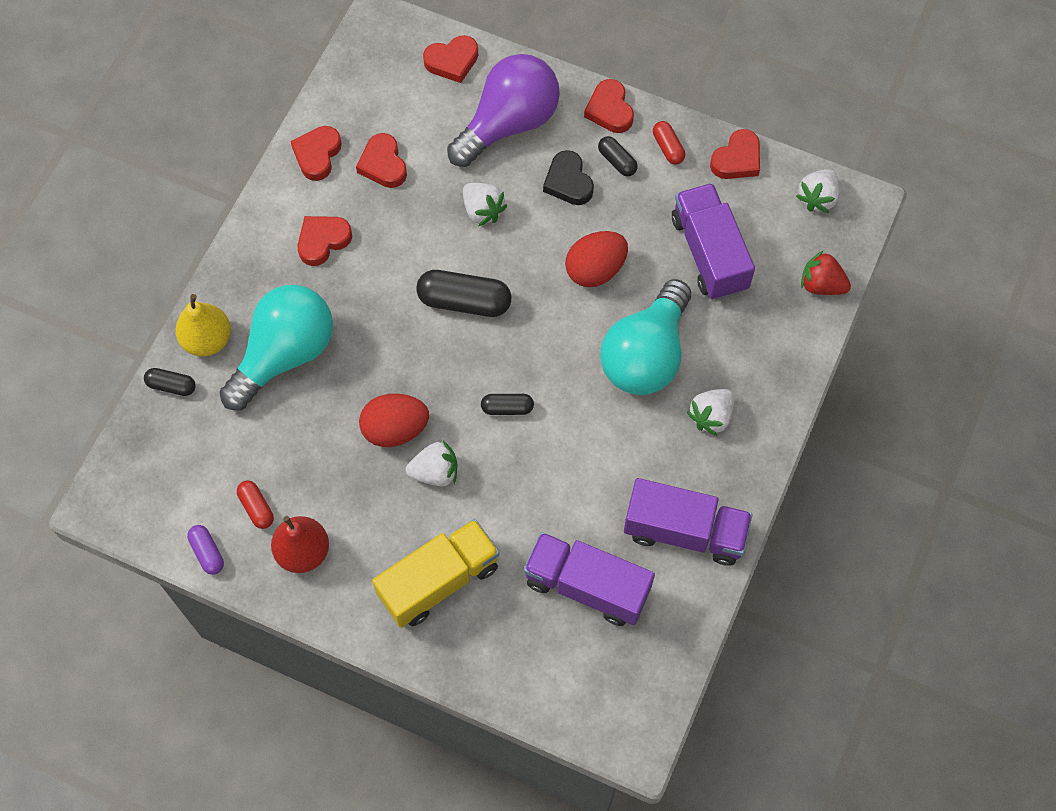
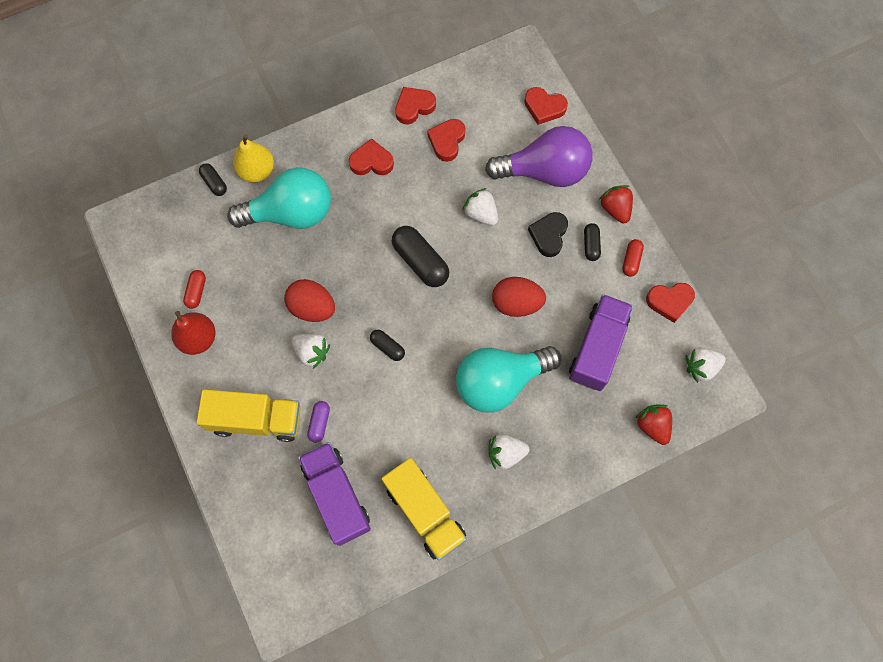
camera: 40 degrees right, 5 degrees up
(207, 552) = (148, 296): purple capsule -> purple capsule (319, 423)
(483, 210) = (481, 214): white strawberry -> white strawberry turned 135 degrees clockwise
(609, 110) = (615, 209): red heart -> red strawberry
(684, 531) = (424, 512): purple truck -> yellow truck

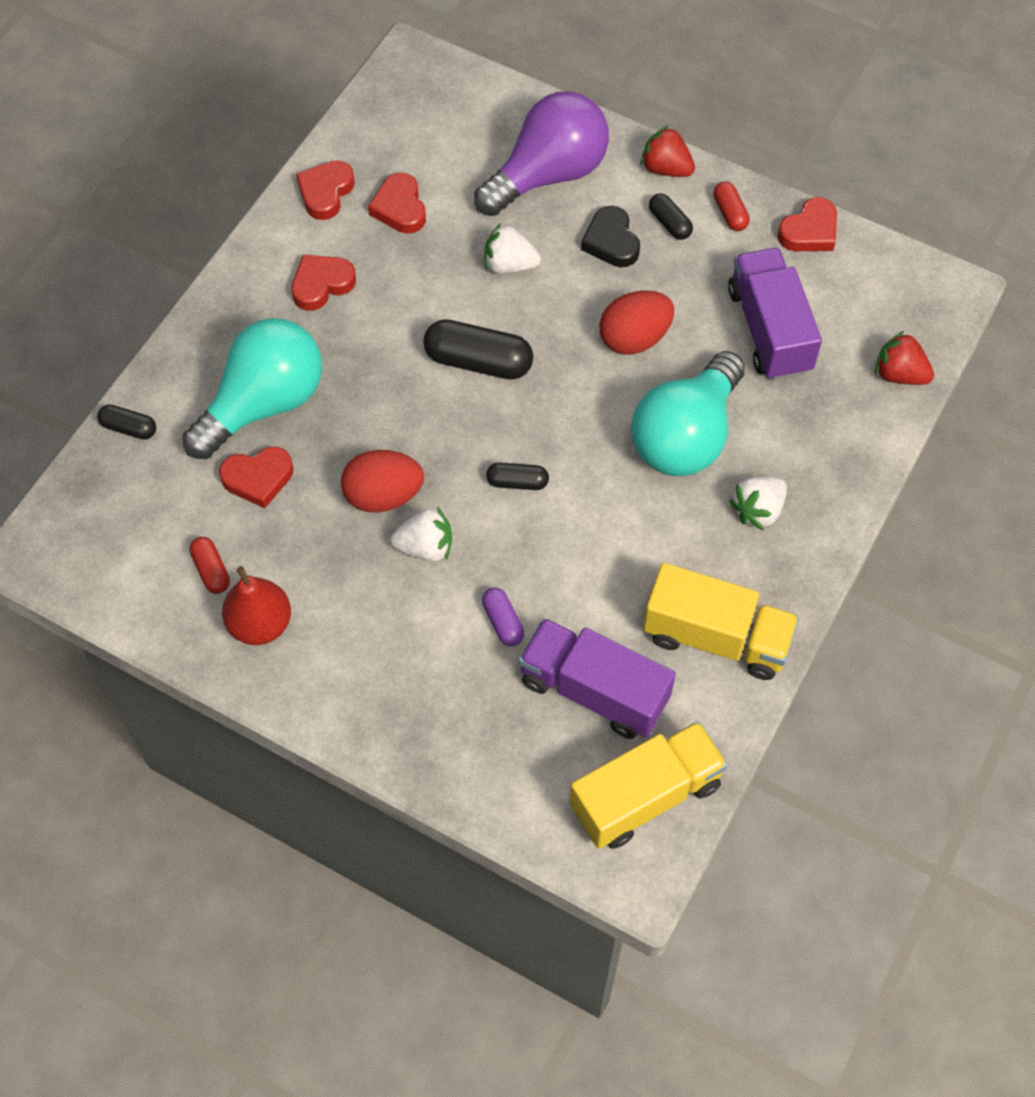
camera: 35 degrees left, 10 degrees down
(256, 419) = (417, 670): yellow truck -> yellow truck (645, 796)
(257, 171) = (176, 381): yellow pear -> none
(544, 107) = (490, 105): red heart -> red heart (258, 478)
(701, 367) = (901, 279): white strawberry -> none

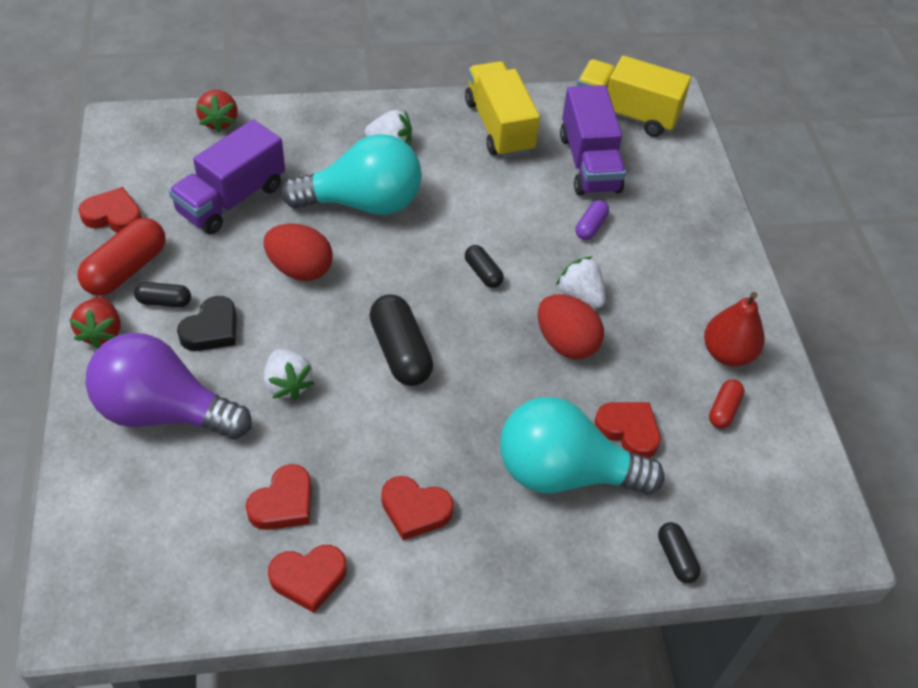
camera: 130 degrees left, 10 degrees down
(669, 223) = (164, 301): black capsule -> black capsule turned 75 degrees clockwise
(730, 213) = (126, 269): red capsule -> red capsule, size x1.85

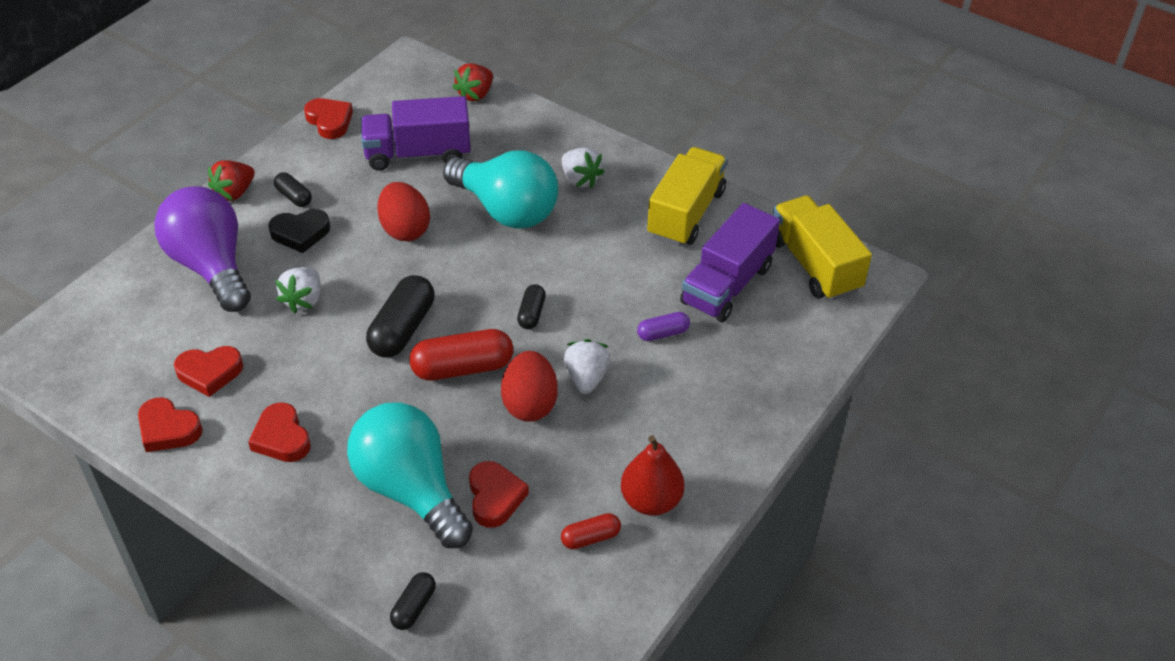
camera: 45 degrees right, 5 degrees down
(126, 269) = (296, 161): red capsule -> red capsule (462, 368)

